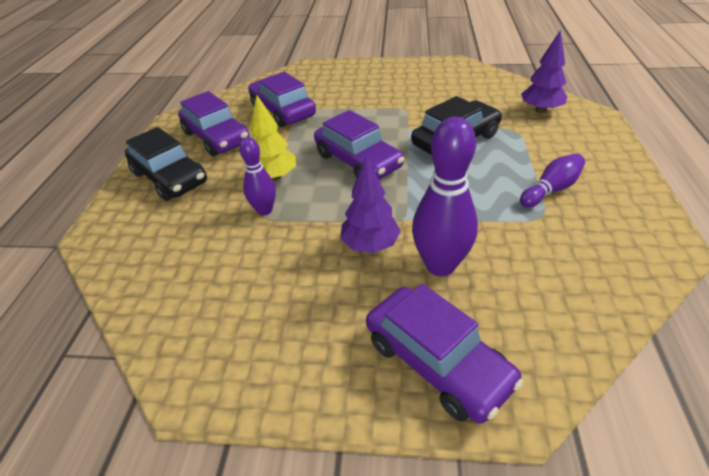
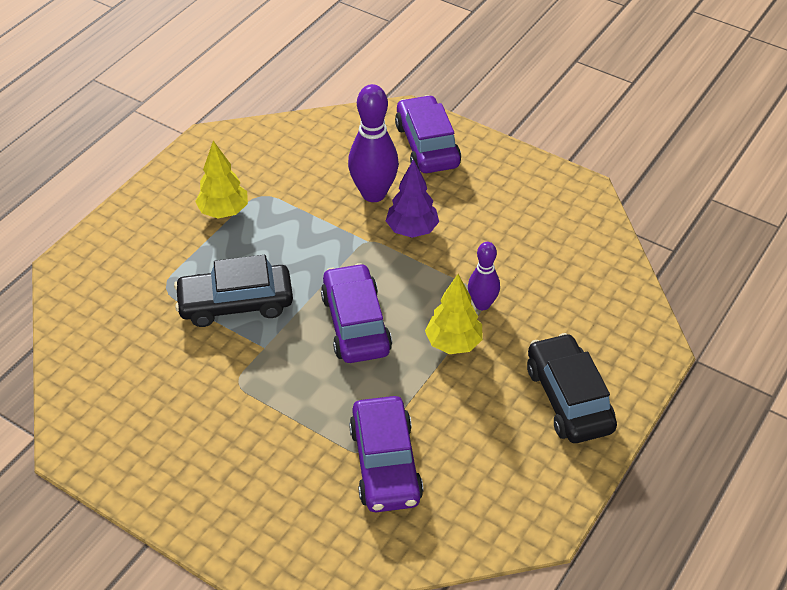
camera: 155 degrees left, 5 degrees up
(216, 137) = (495, 449): purple car -> none
(540, 110) = (102, 301): purple tree -> none
(551, 189) = (223, 211): purple bowling pin -> yellow tree

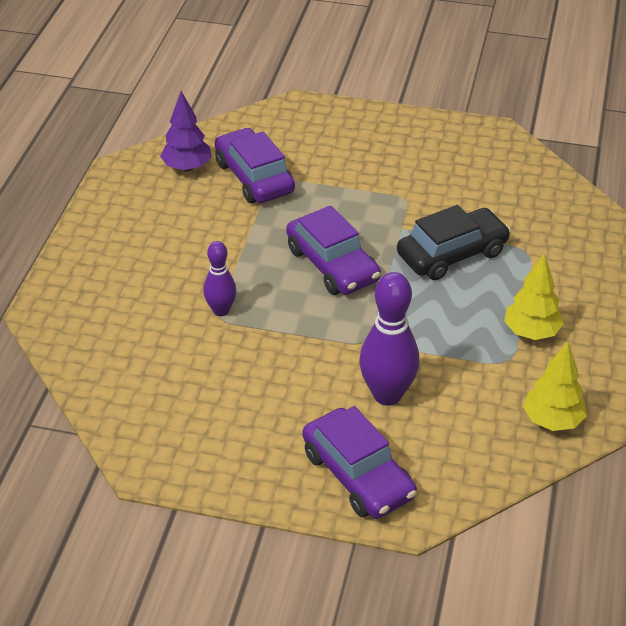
camera: 160 degrees right, 5 degrees down
(412, 230) = (324, 365): purple tree -> purple tree (187, 167)
(453, 343) = (235, 271): yellow tree -> yellow tree (552, 421)
(568, 398) = (117, 254): black car -> none

